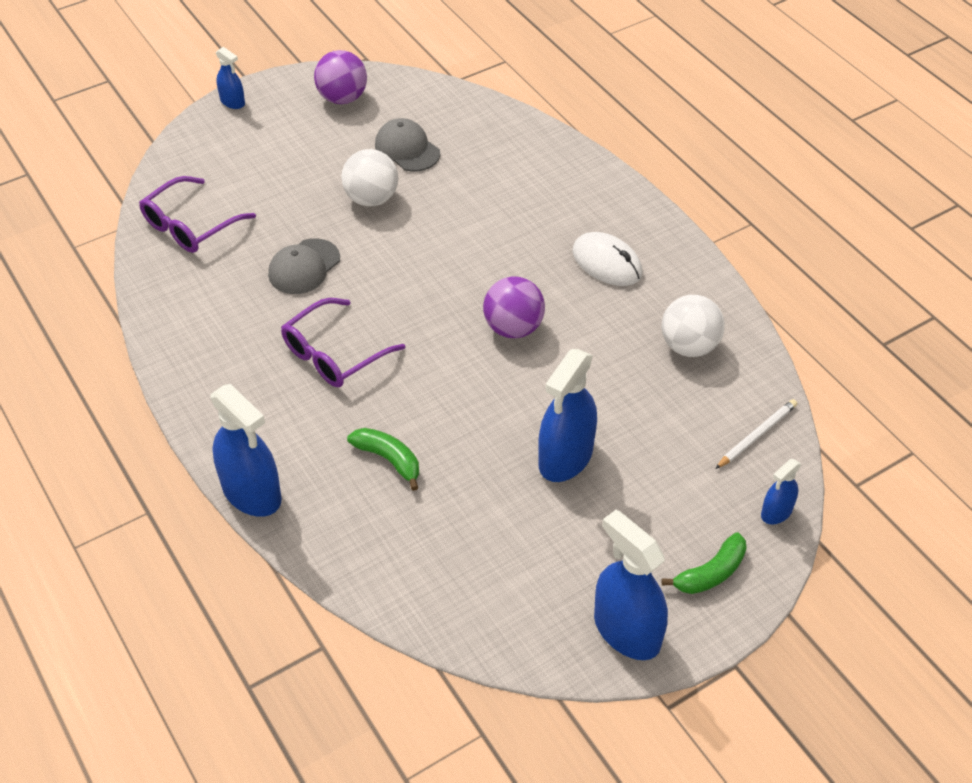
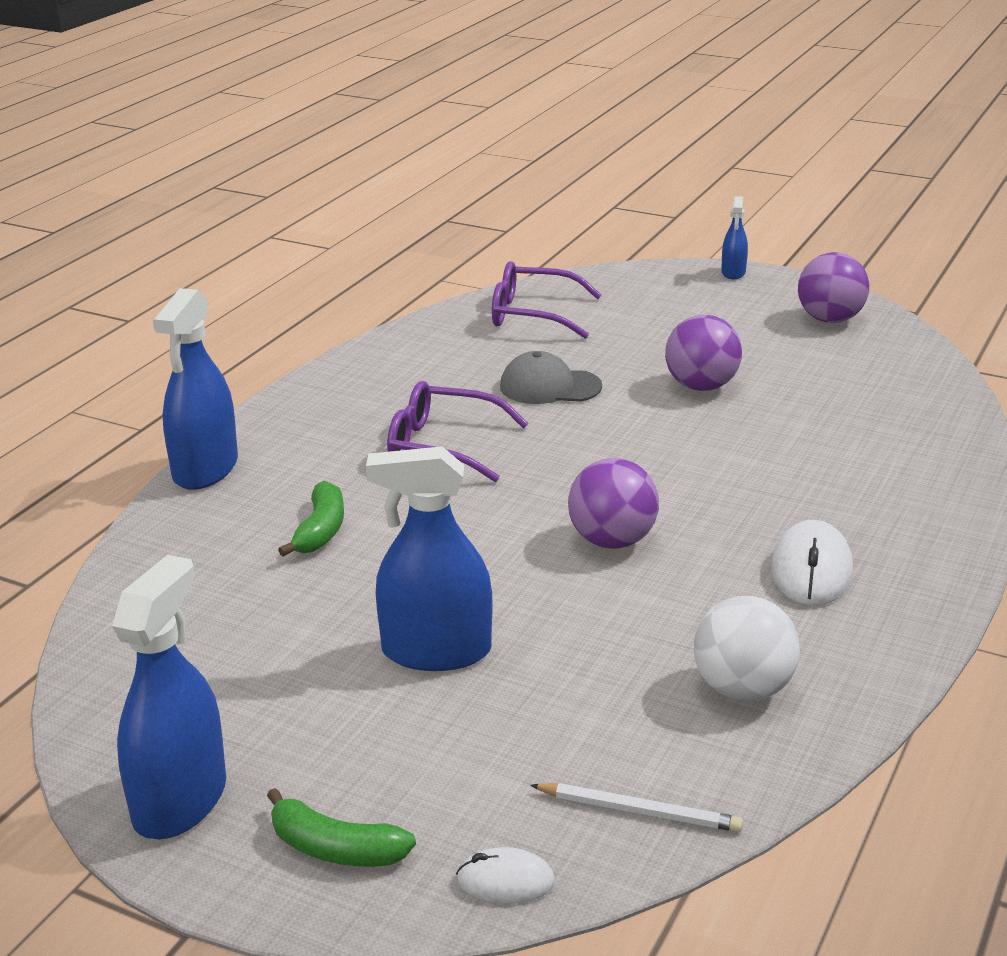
camera: 60 degrees right, 20 degrees down
(371, 199) = (701, 386): white ball -> purple ball
(407, 149) = (809, 379): grey cap -> none
(776, 512) = (505, 881): blue spray bottle -> white mouse

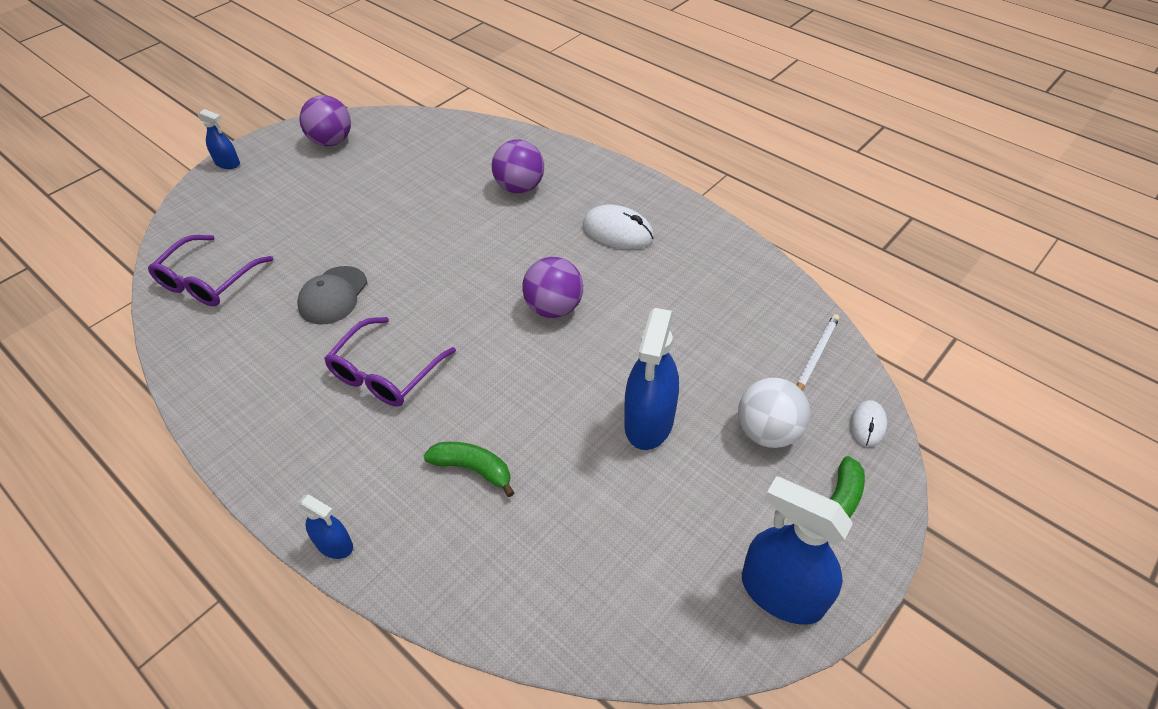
camera: 75 degrees left, 20 degrees up
(205, 469) = (334, 545): blue spray bottle -> blue spray bottle, size x0.52
(701, 386) = (382, 220): purple ball -> purple ball (520, 187)
(743, 689) = (720, 288): white ball -> white ball (767, 432)

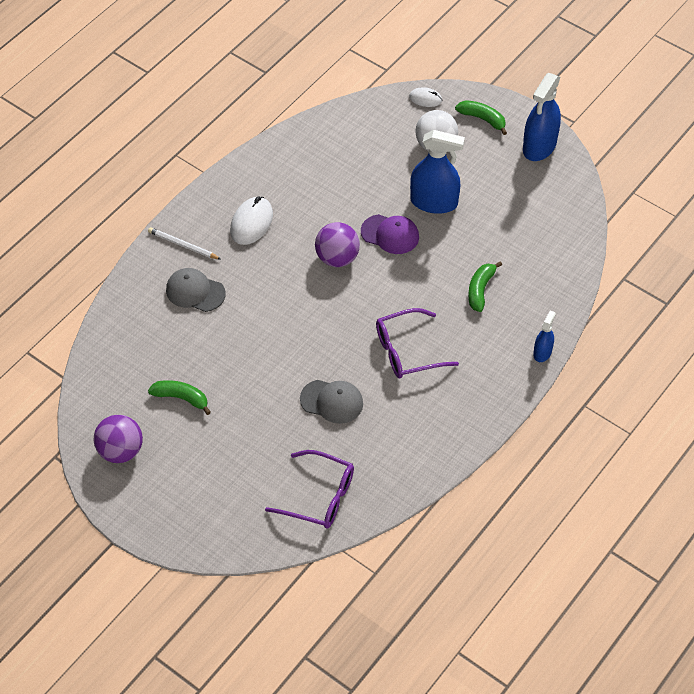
camera: 95 degrees left, 5 degrees up
(227, 163) = (154, 534): blue spray bottle -> none
(380, 179) = (181, 398): none -> green banana
(386, 373) = (407, 351): purple glasses -> purple glasses turned 135 degrees clockwise
(520, 187) = (195, 292): purple ball -> grey cap
(590, 365) = (390, 234): none -> purple cap
(816, 355) = (372, 117): white pencil -> white pencil (183, 245)

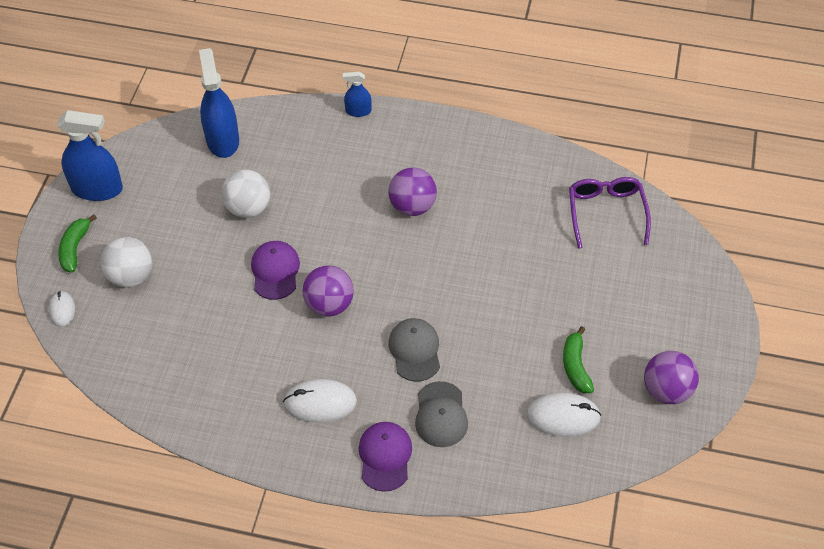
camera: 115 degrees left, 0 degrees up
(143, 369) = (563, 416): none -> white mouse
(183, 245) = (385, 456): white pencil -> purple cap
(332, 401) = (503, 242): grey cap -> grey cap (415, 350)
(407, 351) = (412, 206): purple glasses -> purple ball
(434, 202) = (214, 250): blue spray bottle -> blue spray bottle (222, 140)
(466, 237) = (248, 208): none -> white ball
(480, 290) = (309, 176): green banana -> none

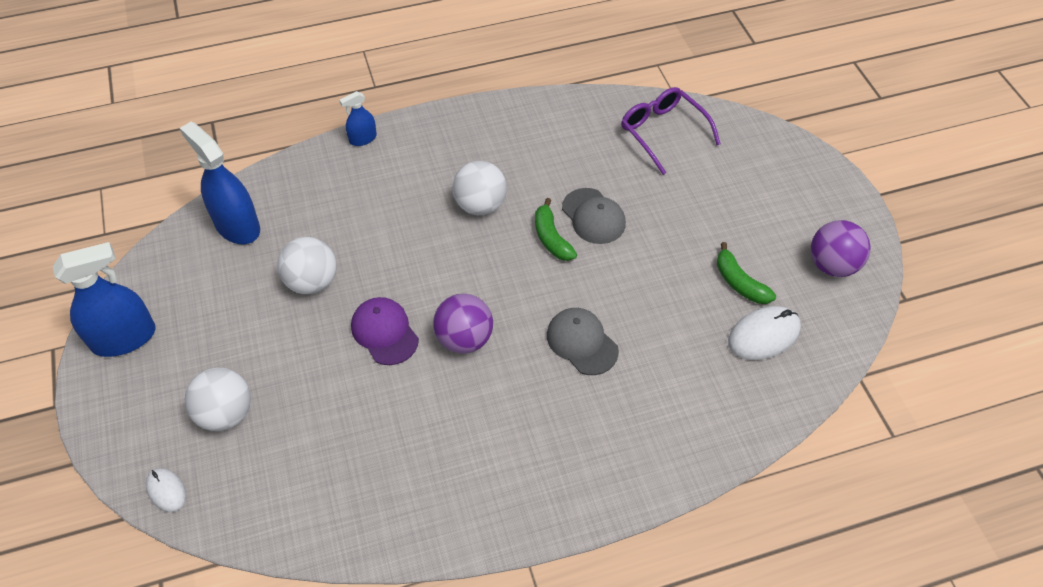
camera: 30 degrees left, 0 degrees up
(75, 248) = (138, 414): green banana -> green banana (551, 238)
(320, 403) = (525, 444): white mouse -> none
(385, 456) = (628, 464): purple cap -> none
(412, 206) = (480, 205): purple ball -> white ball
(441, 415) = (652, 393): grey cap -> grey cap (593, 216)

